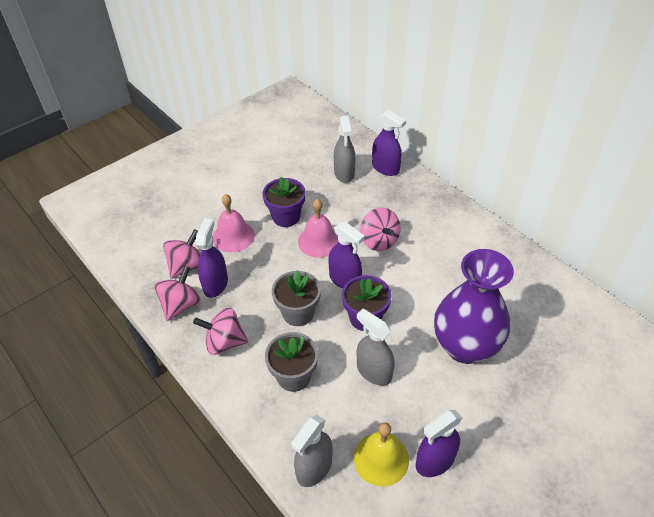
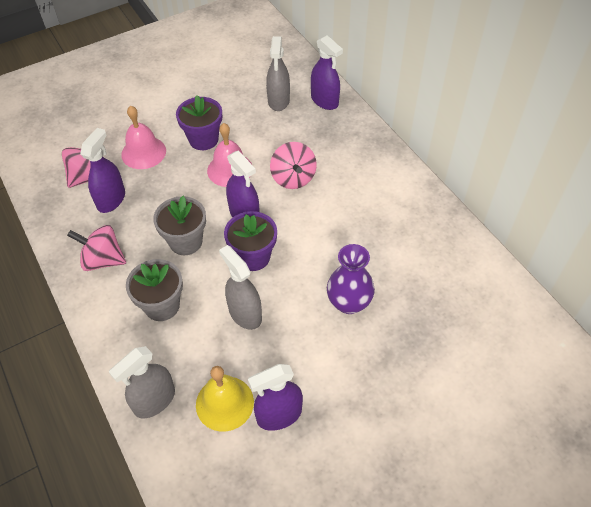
camera: 10 degrees right, 5 degrees up
(181, 305) = (71, 215): pink spinning top -> none
(465, 346) = (349, 303): purple vase -> purple vase, size x0.60

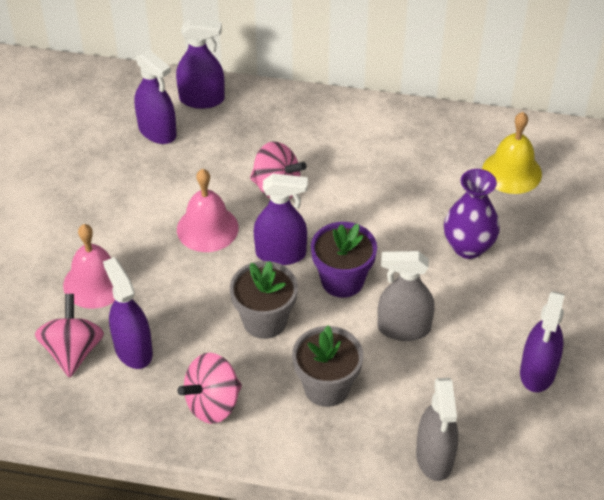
camera: 50 degrees left, 5 degrees down
(203, 139) = (138, 223): purple flower pot -> none
(224, 403) = (488, 404): yellow bell -> yellow bell (511, 172)
(278, 101) = (157, 132): grey spray bottle -> purple spray bottle

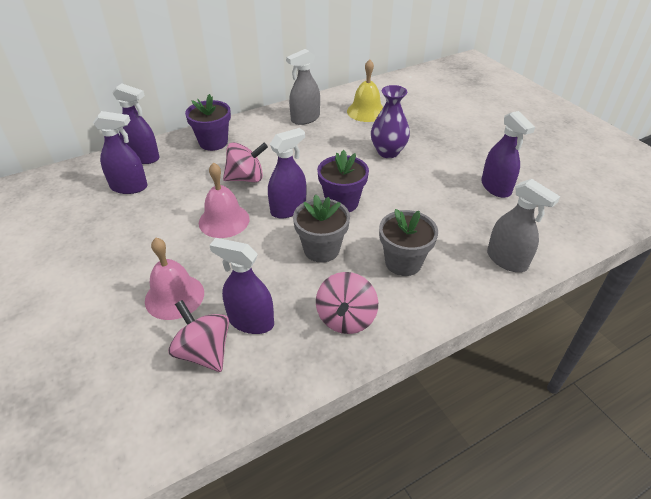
camera: 40 degrees left, 5 degrees down
(202, 99) = (143, 157): purple spray bottle -> purple spray bottle turned 60 degrees clockwise
(289, 118) = (213, 142): none -> purple flower pot
(403, 328) = (405, 206): grey spray bottle -> grey spray bottle (305, 119)

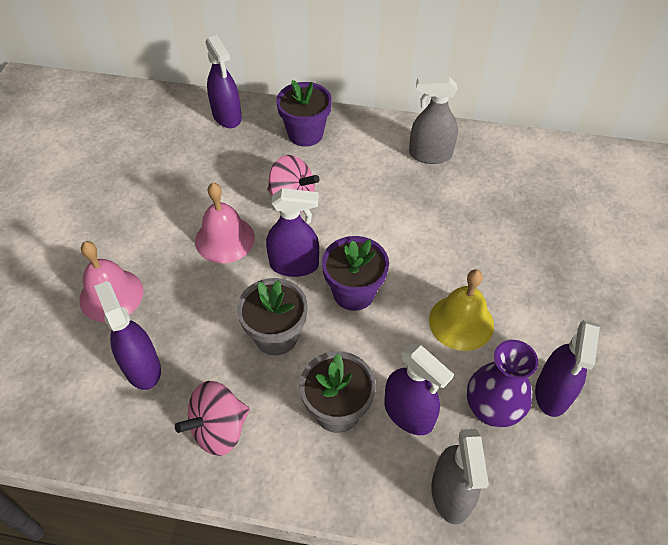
camera: 40 degrees right, 10 degrees up
(129, 187) = (184, 146): purple spray bottle -> purple spray bottle (408, 414)
(204, 352) = (81, 369): pink spinning top -> none
(366, 111) = (512, 184): yellow bell -> yellow bell (461, 322)
(388, 152) = (475, 258): purple vase -> purple vase (492, 409)

